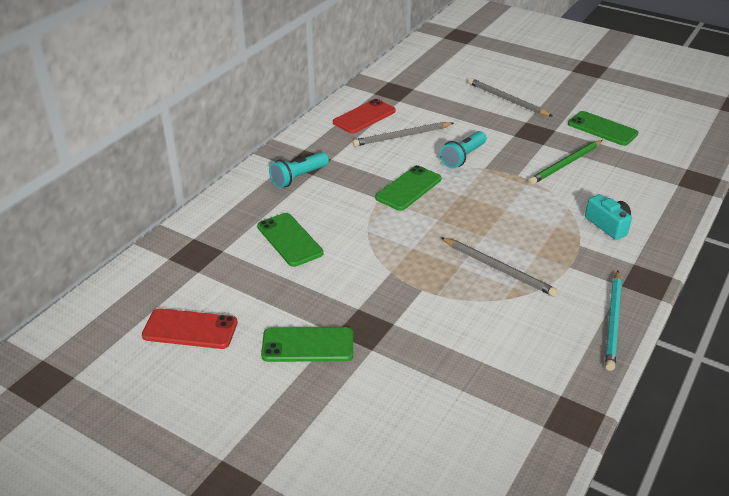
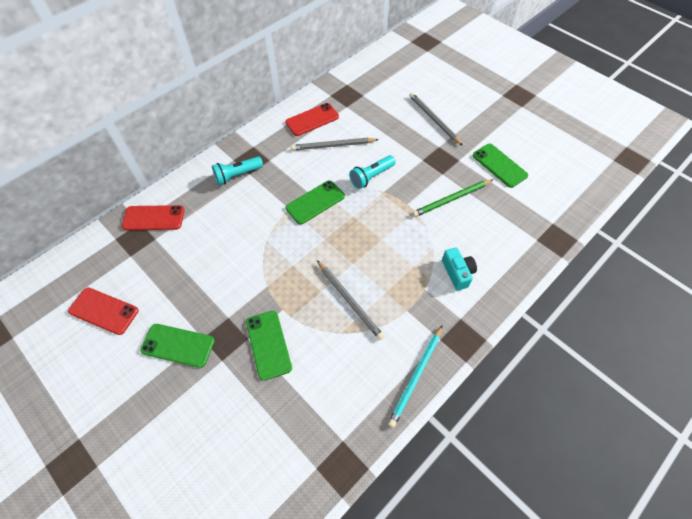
camera: 15 degrees right, 20 degrees up
(210, 231) = (153, 218): none -> red phone
(289, 240) = (206, 238): green phone -> green phone (268, 344)

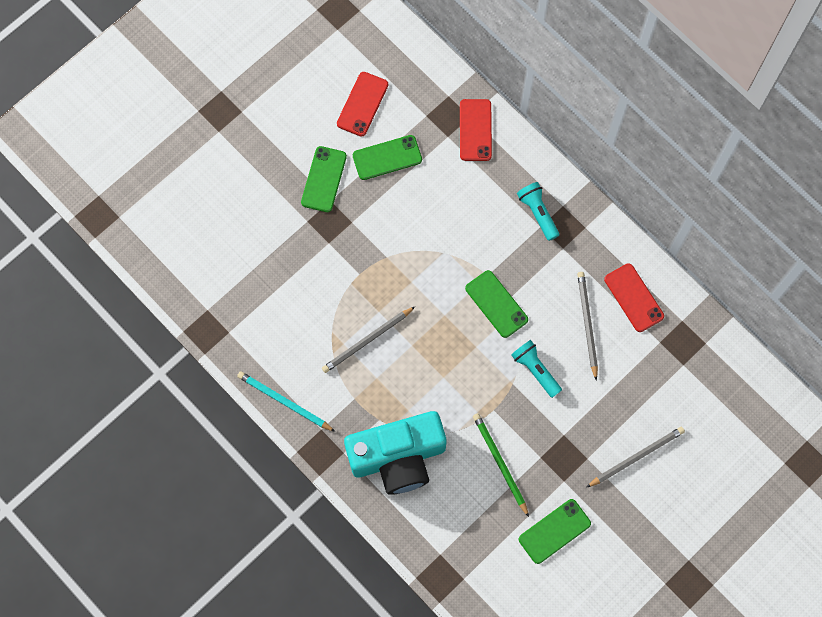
camera: 90 degrees right, 15 degrees up
(268, 344) = (321, 263): green phone -> green phone (387, 157)
(457, 273) = (398, 457): turquoise camera -> turquoise camera, size x2.31

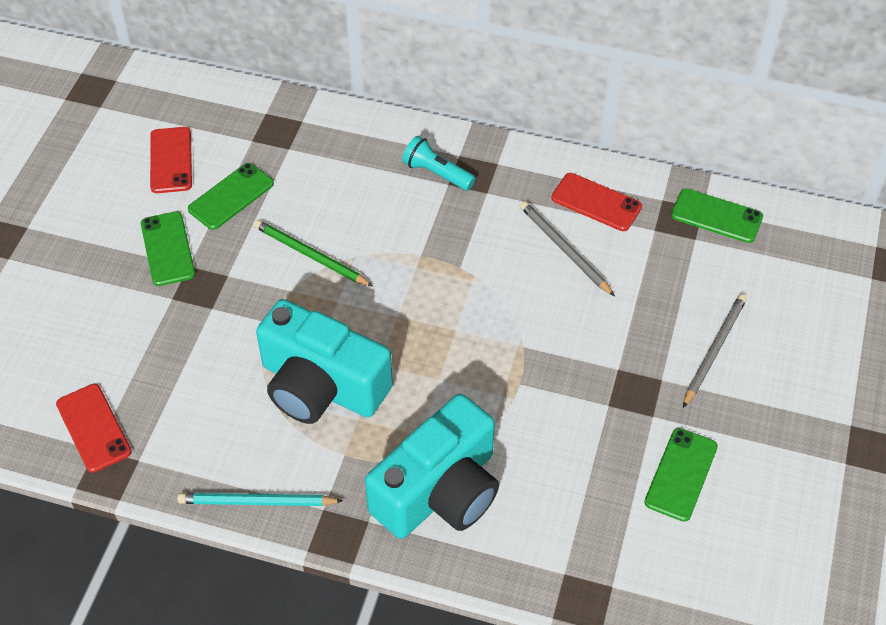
camera: 30 degrees left, 20 degrees down
(367, 341) = (321, 385): grey pencil -> turquoise camera
(475, 130) = (316, 130): red phone -> red phone (93, 428)
(496, 304) = (450, 277): green phone -> green phone (716, 216)
(500, 463) = (566, 435): green pencil -> green pencil (310, 255)
(535, 370) = (539, 320): turquoise flashlight -> none

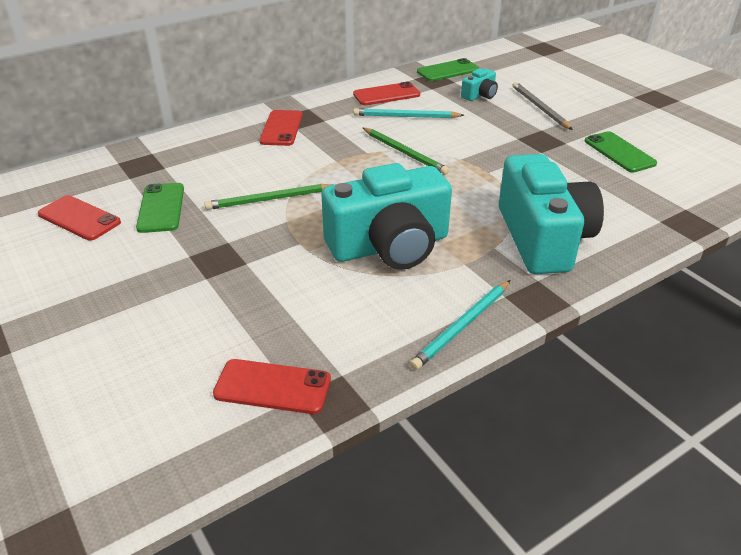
camera: 50 degrees left, 15 degrees down
(167, 249) = (156, 258): green phone -> none
(436, 173) = (281, 128): turquoise flashlight -> red phone
(488, 296) = (405, 153): none -> green pencil
(564, 249) = (405, 116): grey pencil -> turquoise pencil
(685, 280) = (480, 95): none -> turquoise camera

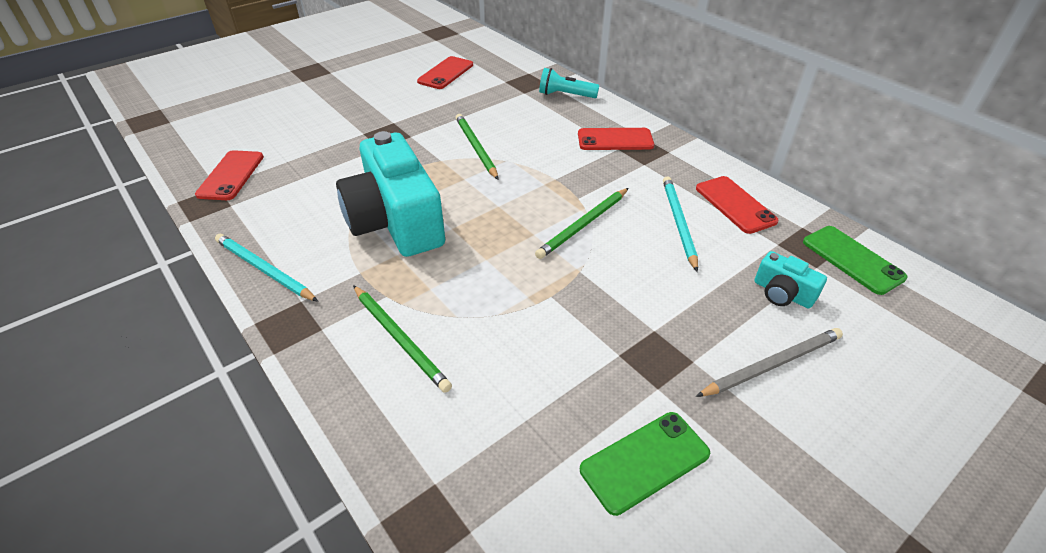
camera: 85 degrees right, 5 degrees up
(161, 208) = (460, 101): green phone -> none
(184, 145) = (565, 95): none -> turquoise flashlight
(543, 238) = (400, 339): turquoise camera -> green pencil

